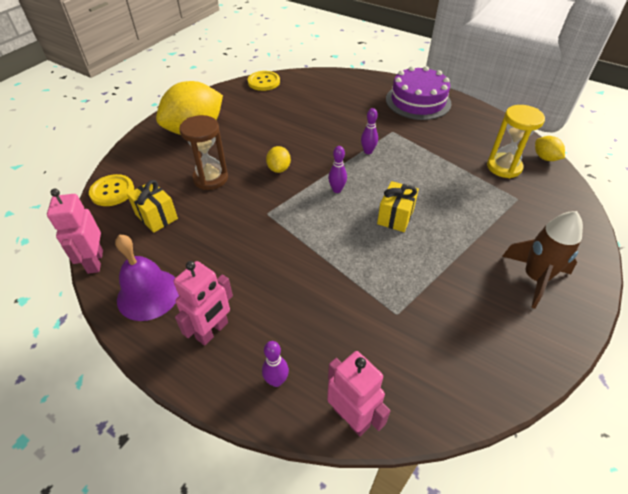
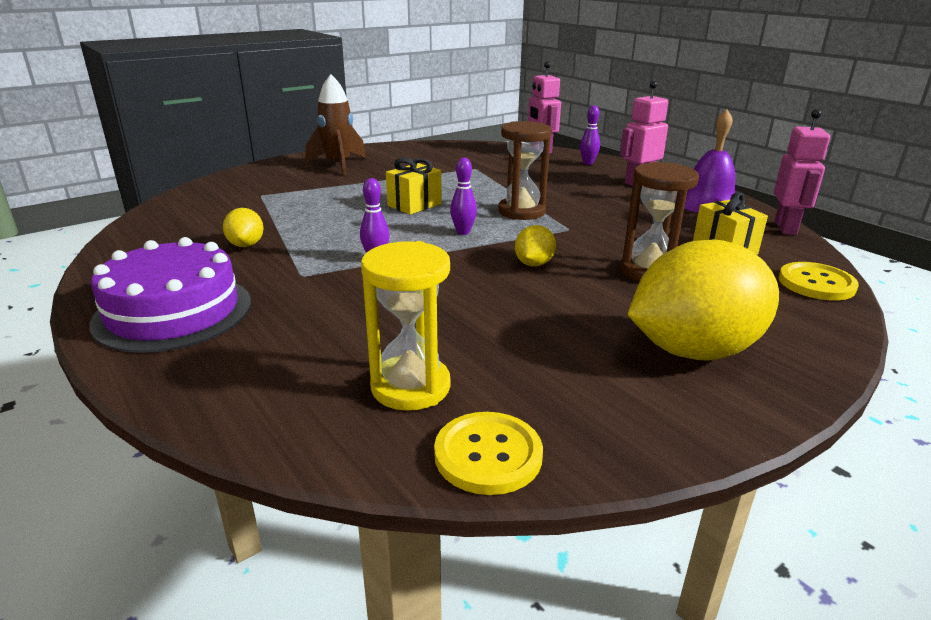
camera: 160 degrees left, 20 degrees down
(309, 229) = (521, 211): none -> brown hourglass
(504, 167) = (221, 215): yellow hourglass -> yellow hourglass (410, 387)
(545, 158) = (153, 213): yellow lemon -> yellow lemon (246, 245)

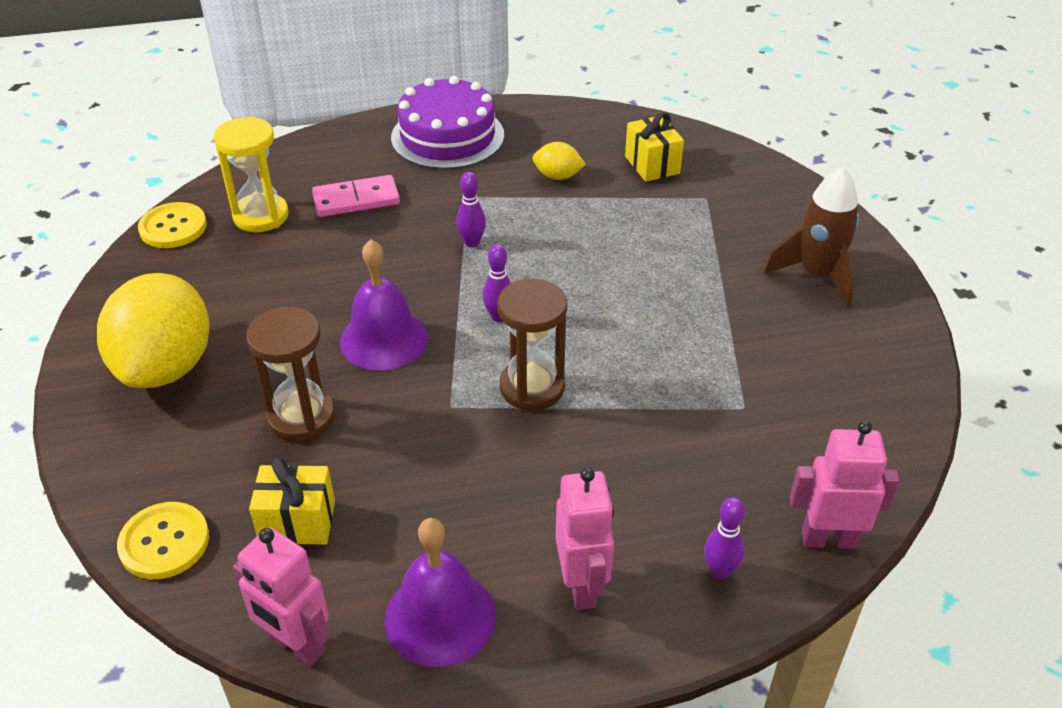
camera: 115 degrees right, 15 degrees up
(337, 332) = (356, 199): none -> pink domino
(414, 205) = (609, 303): yellow gift -> yellow gift (652, 165)
(533, 264) = (384, 339): yellow lemon -> purple bell

